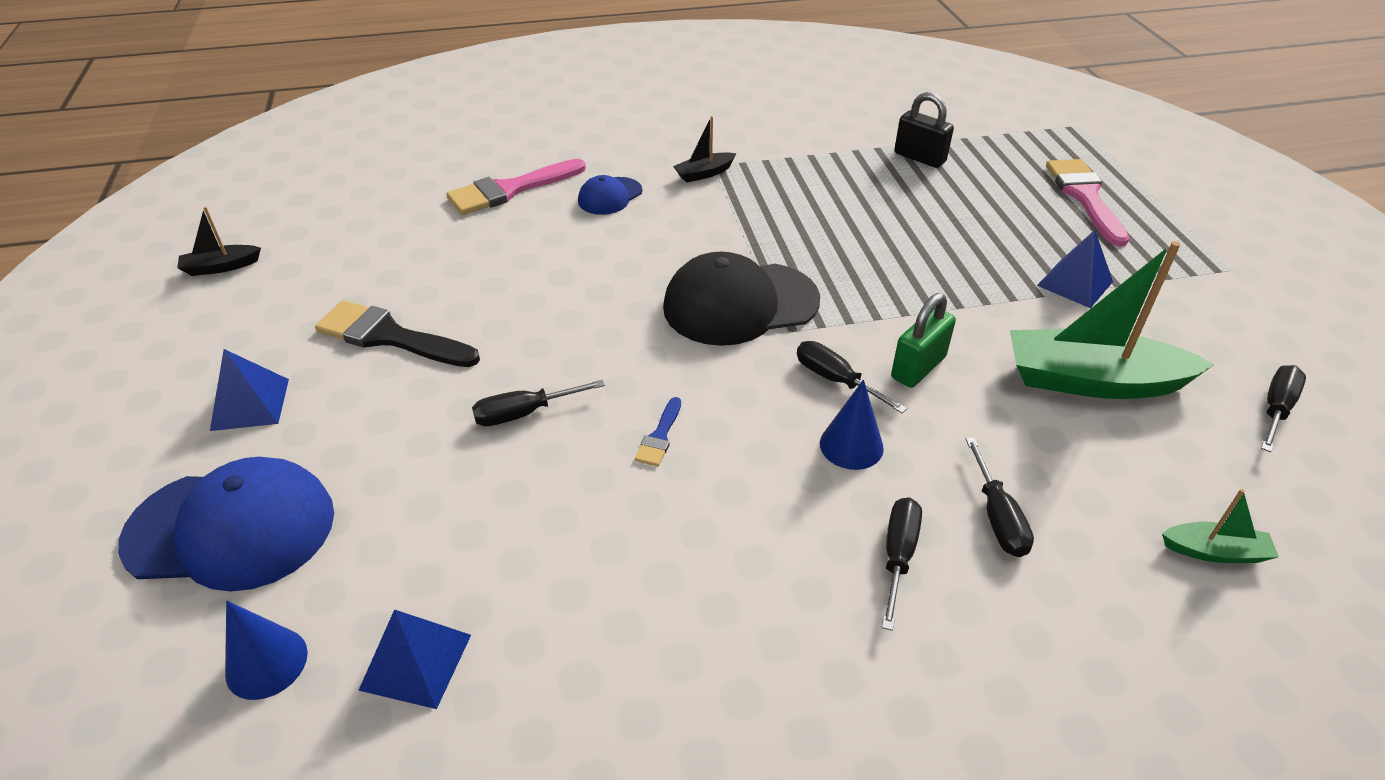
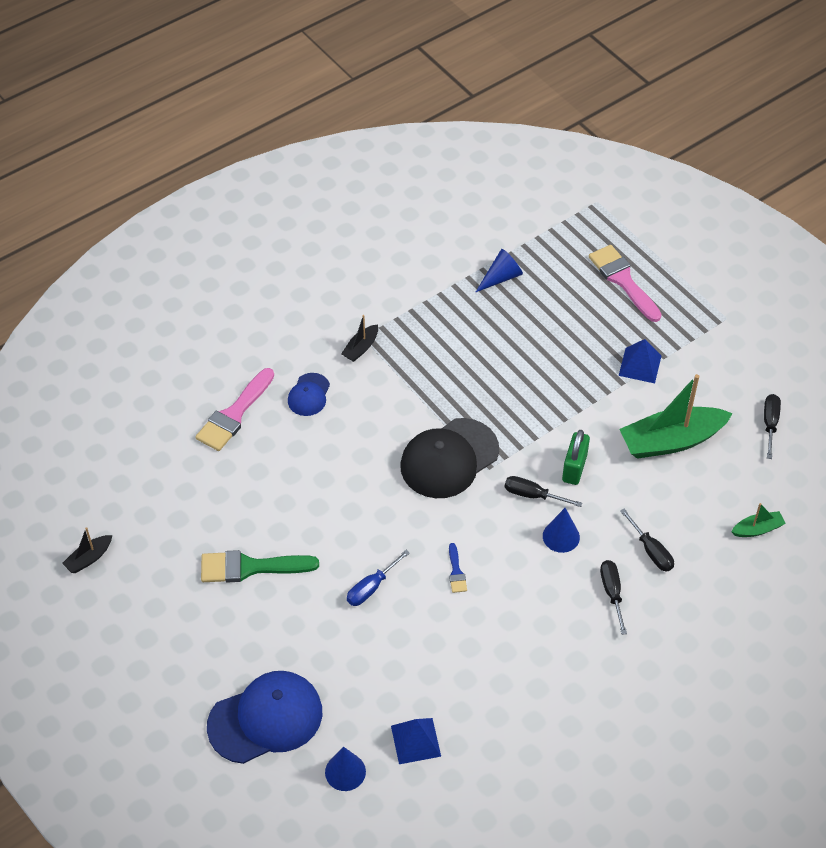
camera: 25 degrees left, 10 degrees up
(250, 404) = (206, 646): blue pyramid -> none
(390, 337) = (250, 567): black brush -> green brush
(525, 413) = (371, 587): black screwdriver -> blue screwdriver
(919, 157) = (501, 277): black padlock -> blue cone

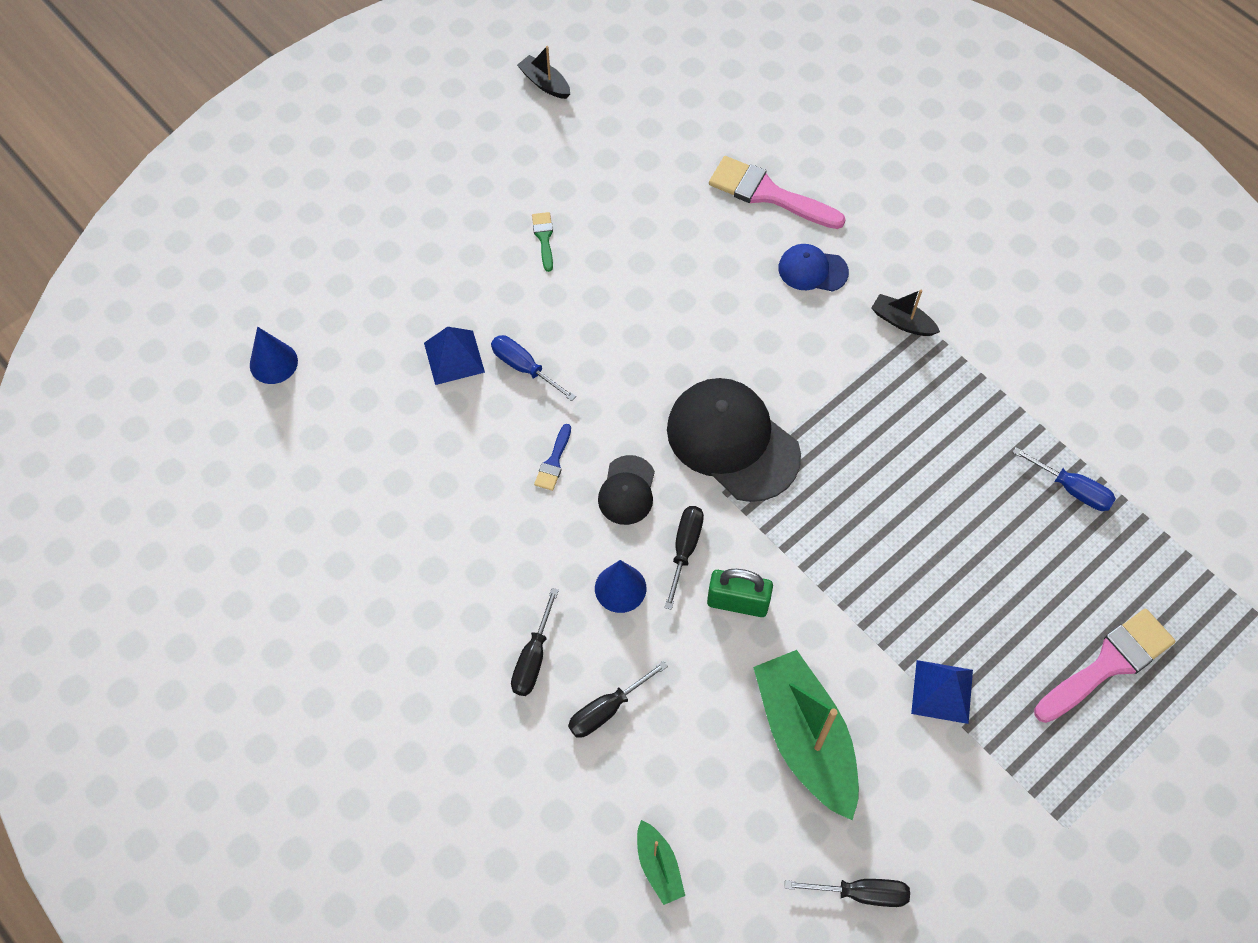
camera: 85 degrees right, 10 degrees up
(250, 567) = (544, 238): green brush -> green brush, size x0.48
(266, 719) = (342, 277): blue cap -> none
(415, 741) = (312, 433): blue pyramid -> blue pyramid (454, 357)
(456, 572) = (554, 462): blue brush -> blue brush turned 60 degrees counterclockwise
(484, 526) = (627, 490): none -> black cap
(501, 277) = (1071, 489): blue cone -> blue screwdriver
(612, 593) = (533, 657): black screwdriver -> black screwdriver turned 120 degrees clockwise

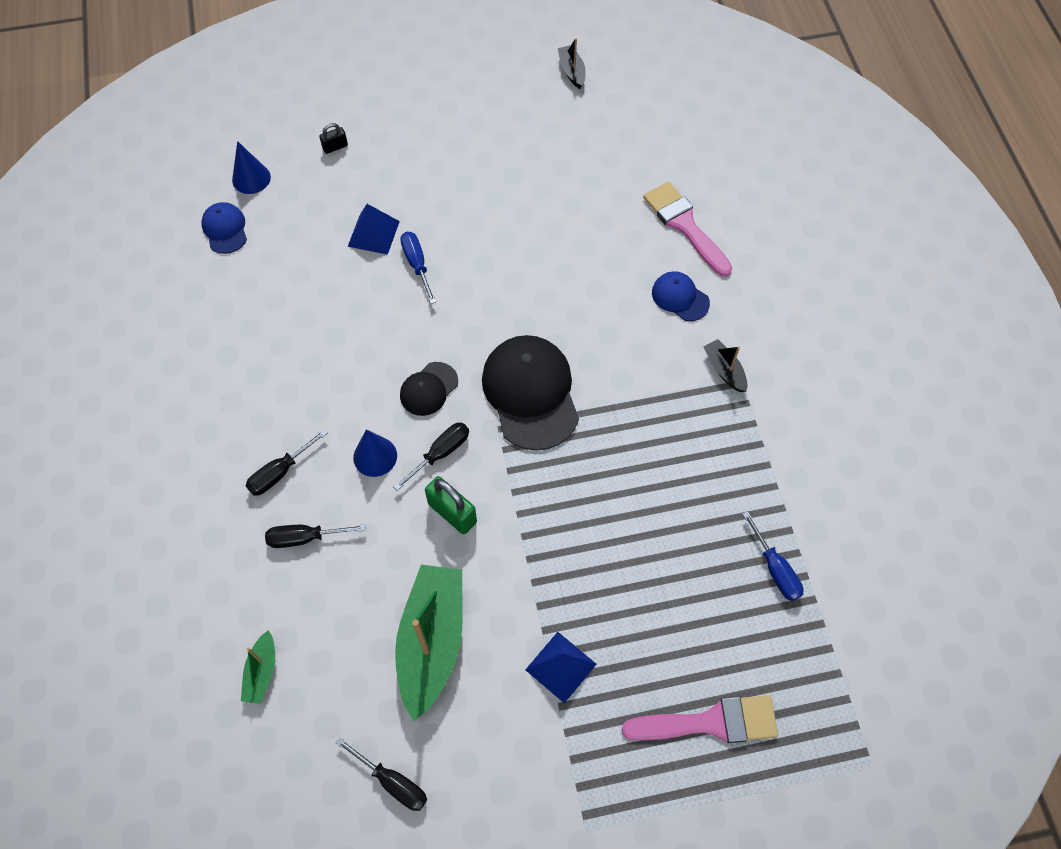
camera: 30 degrees right, 0 degrees up
(284, 433) = (225, 229): none -> blue cap
(344, 283) = (335, 147): none -> black padlock
(544, 238) = (495, 180): green brush -> none
(554, 462) = (391, 341): blue brush -> none

